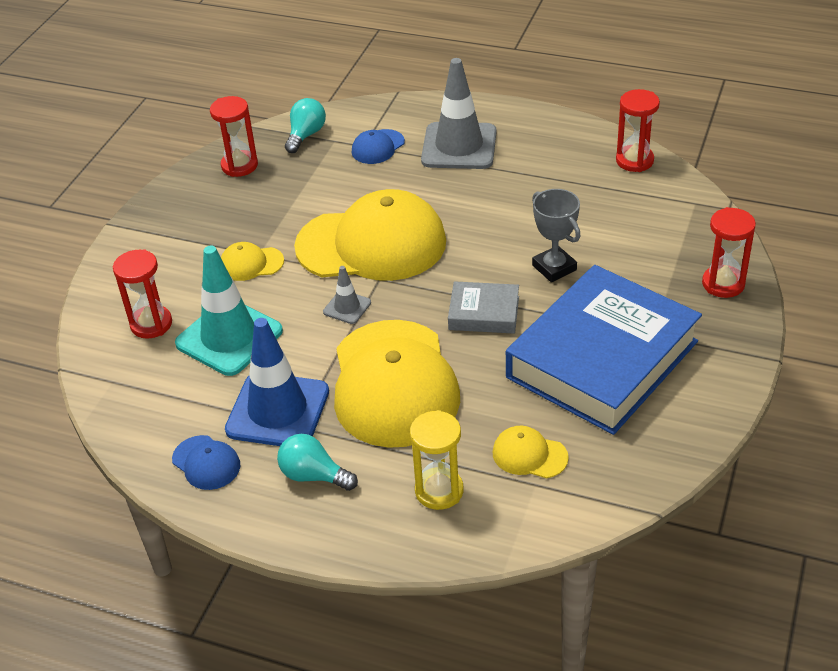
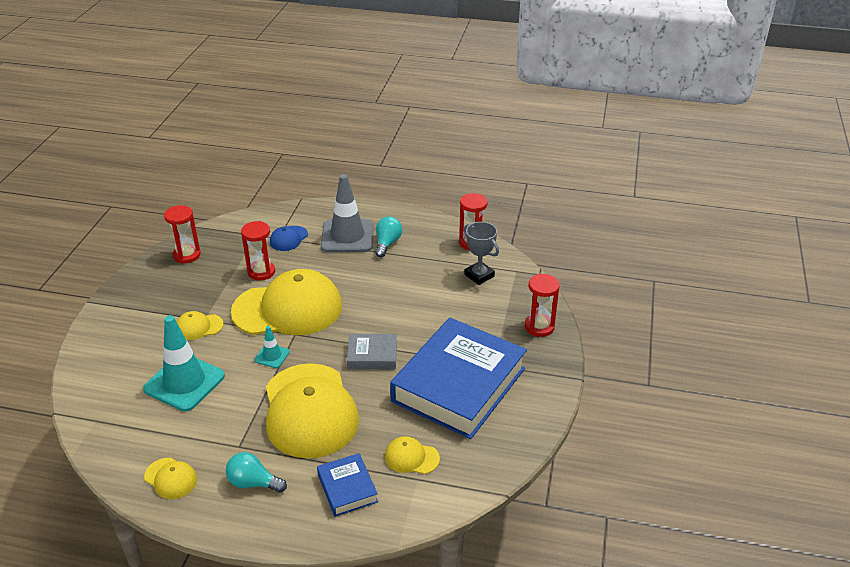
camera: 10 degrees left, 5 degrees down
(151, 324) = (124, 375): red hourglass -> red hourglass (261, 272)
(206, 463) = (171, 478): blue cap -> yellow cap
(278, 411) = (224, 435): blue traffic cone -> none
(306, 135) = (235, 231): turquoise light bulb -> turquoise light bulb (387, 243)
(347, 307) = (272, 356): grey traffic cone -> turquoise traffic cone
(439, 491) = (347, 488): yellow hourglass -> blue book
(554, 268) = (420, 320): grey trophy -> grey trophy (479, 275)

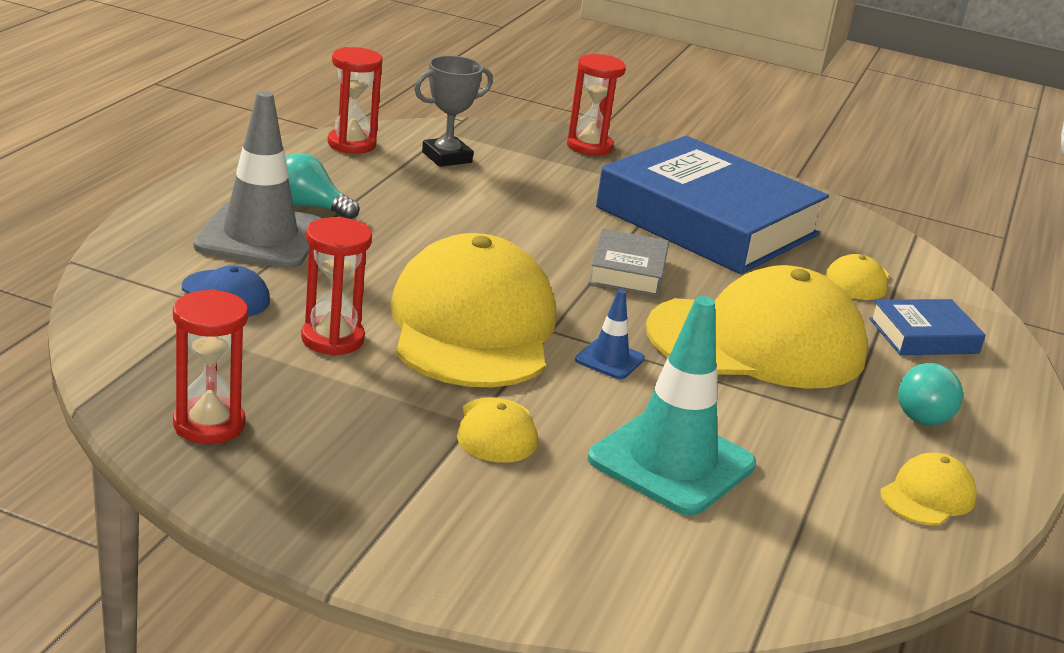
camera: 85 degrees left, 10 degrees down
(272, 356) = (609, 359): turquoise traffic cone -> blue traffic cone

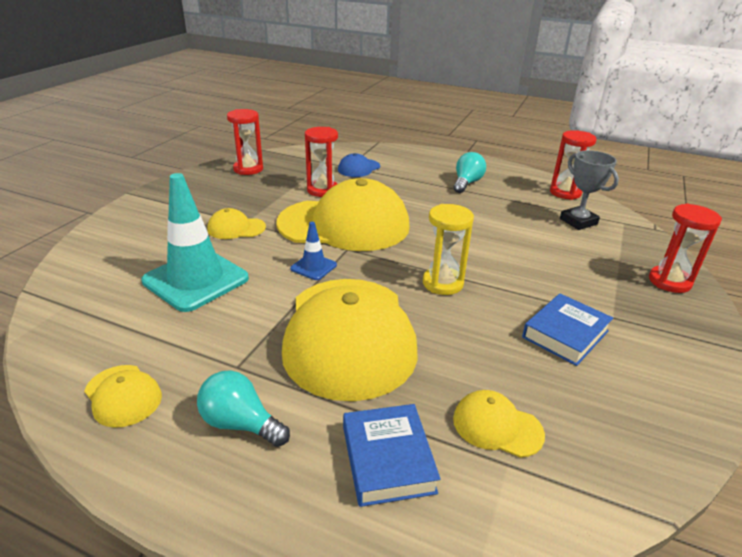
camera: 95 degrees right, 5 degrees up
(260, 237) = (422, 173): grey traffic cone -> none
(628, 271) = (442, 283): grey book -> yellow hourglass
(707, 221) = (565, 334): blue book -> blue book, size x0.44

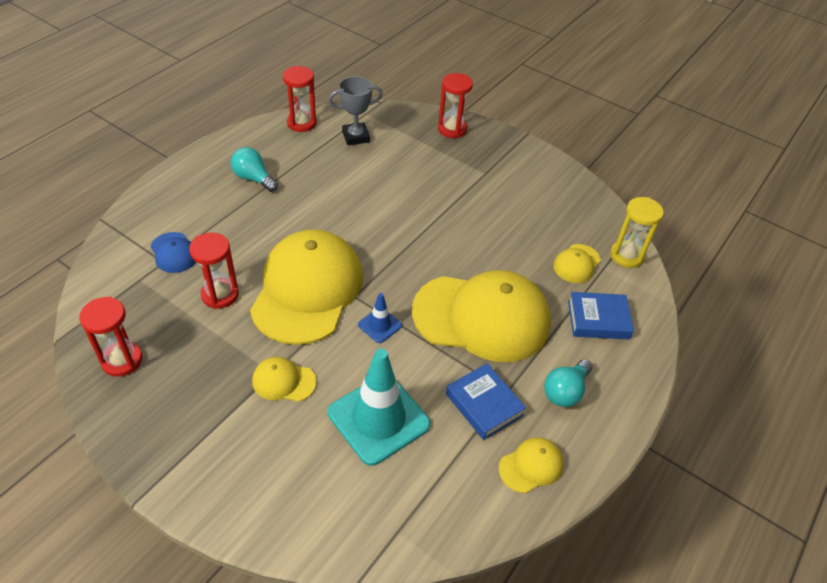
camera: 80 degrees left, 15 degrees up
(236, 228) = (283, 381): yellow cap -> yellow cap turned 90 degrees clockwise
(442, 283) = (426, 246): yellow hourglass -> yellow hourglass (626, 256)
(565, 334) = (499, 203): blue book -> blue book (484, 405)

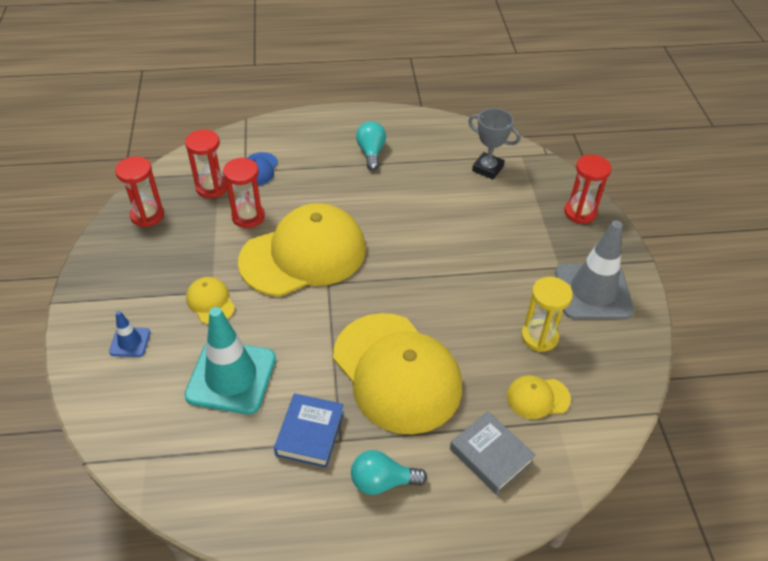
camera: 50 degrees right, 0 degrees up
(301, 123) = (459, 133): red hourglass -> red hourglass (212, 187)
(379, 325) = (317, 316): blue traffic cone -> blue traffic cone (130, 342)
(522, 175) = (593, 292): none -> grey traffic cone
(531, 466) = (281, 506): yellow cap -> none
(598, 320) = (490, 455): blue book -> grey book
(626, 256) = (597, 429): yellow hourglass -> yellow hourglass (539, 337)

